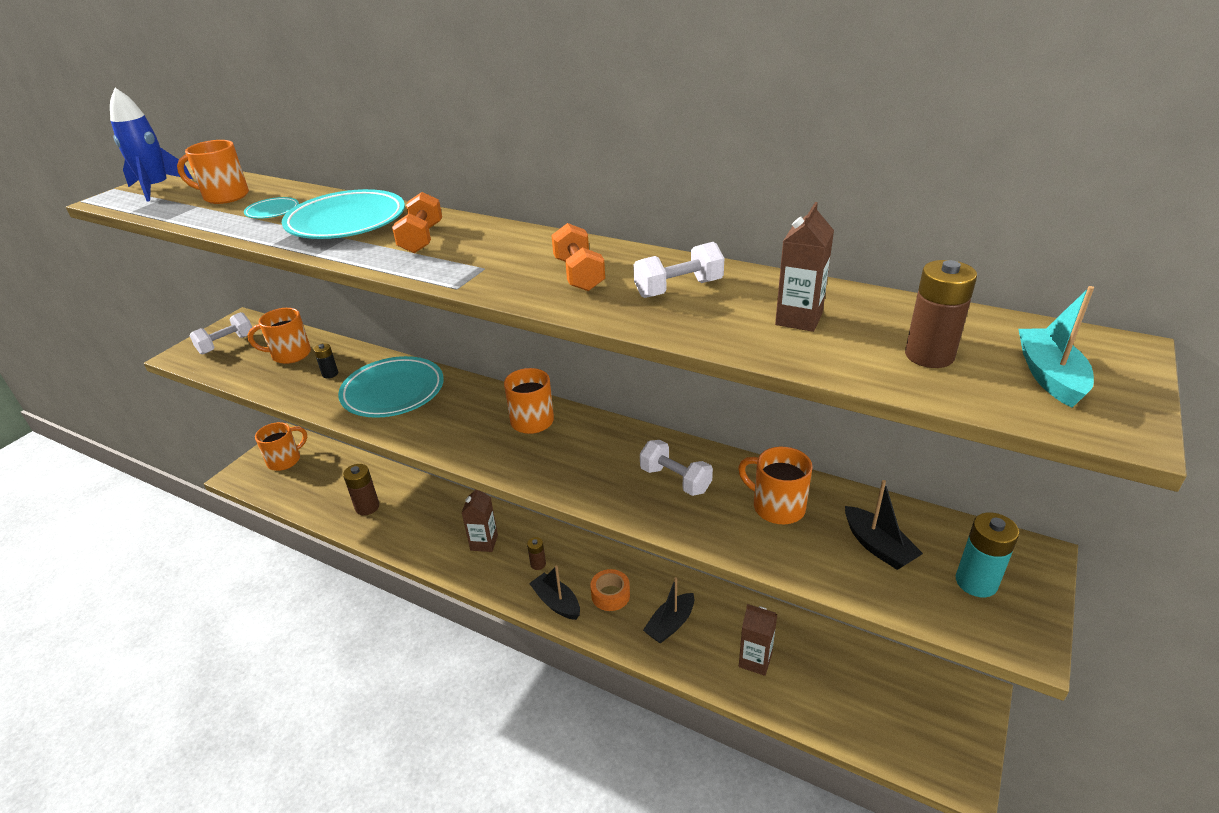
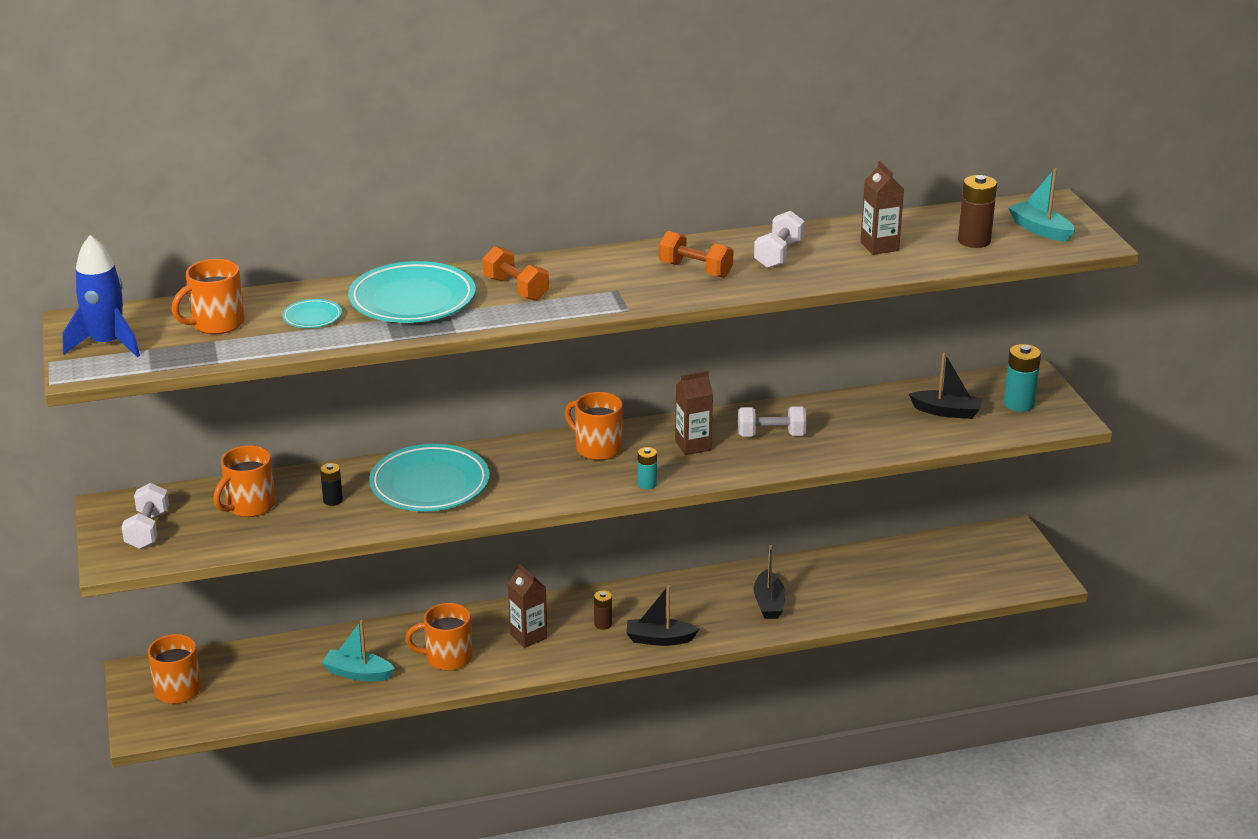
camera: 45 degrees left, 5 degrees down
(367, 507) = (358, 673): brown battery -> turquoise boat
(517, 471) = (647, 484): none -> turquoise battery
(610, 595) = (696, 611): orange tape -> none
(755, 660) = (856, 590): brown carton -> brown carton (693, 445)
(777, 507) = (860, 419): orange mug -> orange mug (447, 658)

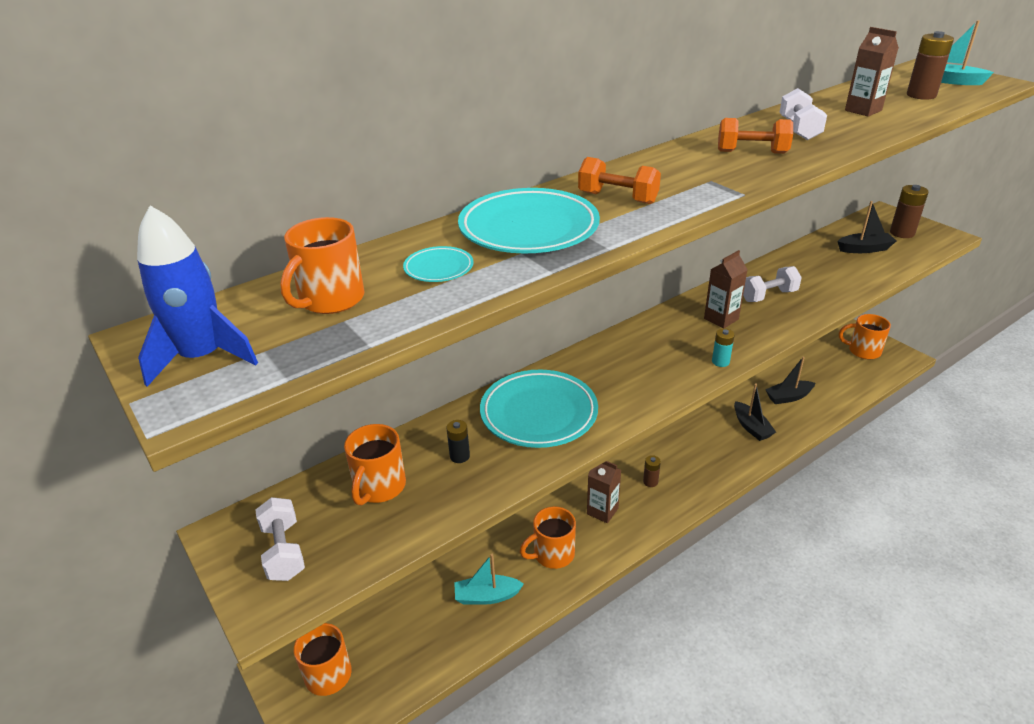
camera: 20 degrees left, 5 degrees up
(597, 448) = (650, 340): orange mug -> orange mug (863, 351)
(659, 639) = (702, 482): black boat -> black boat (788, 397)
(1018, 404) = (902, 233): turquoise battery -> brown battery

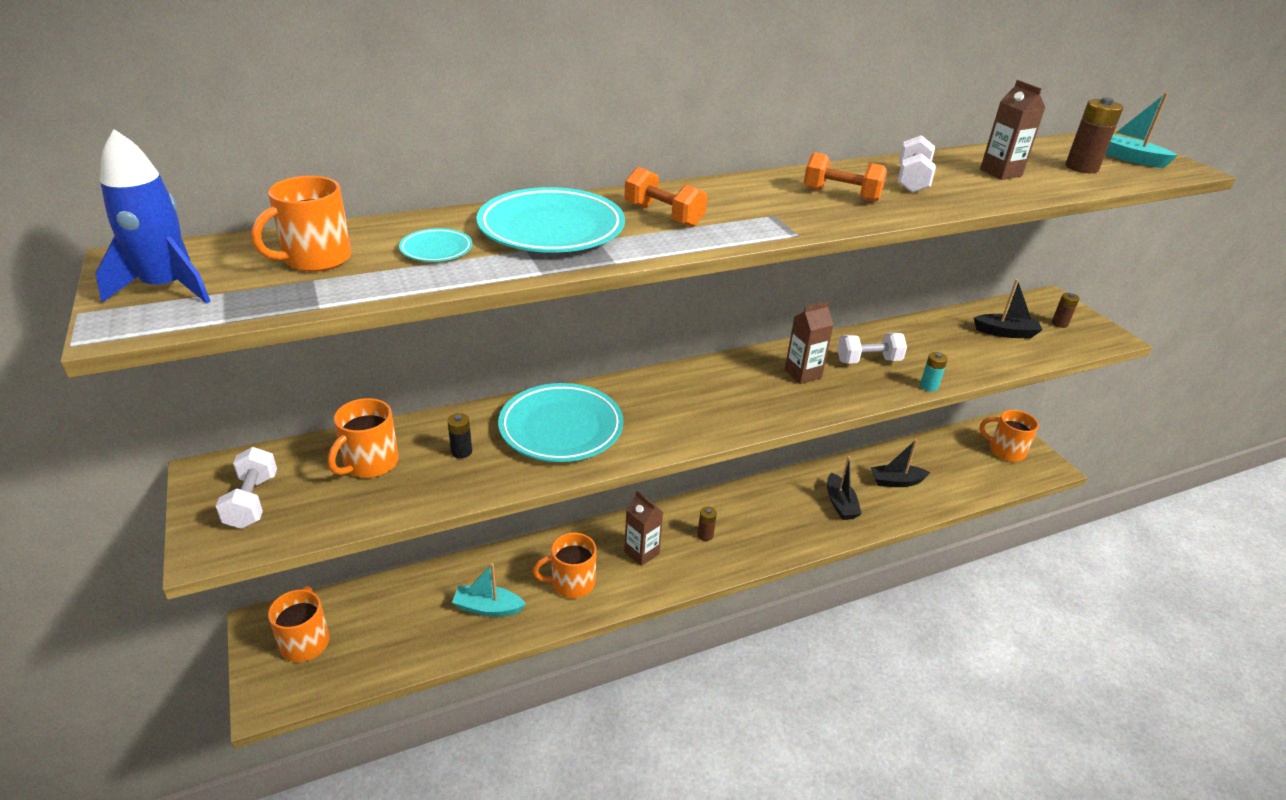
camera: 10 degrees right, 0 degrees up
(720, 362) = (777, 417): turquoise battery -> turquoise battery (929, 386)
(902, 233) = (1059, 324): brown battery -> brown battery, size x0.59

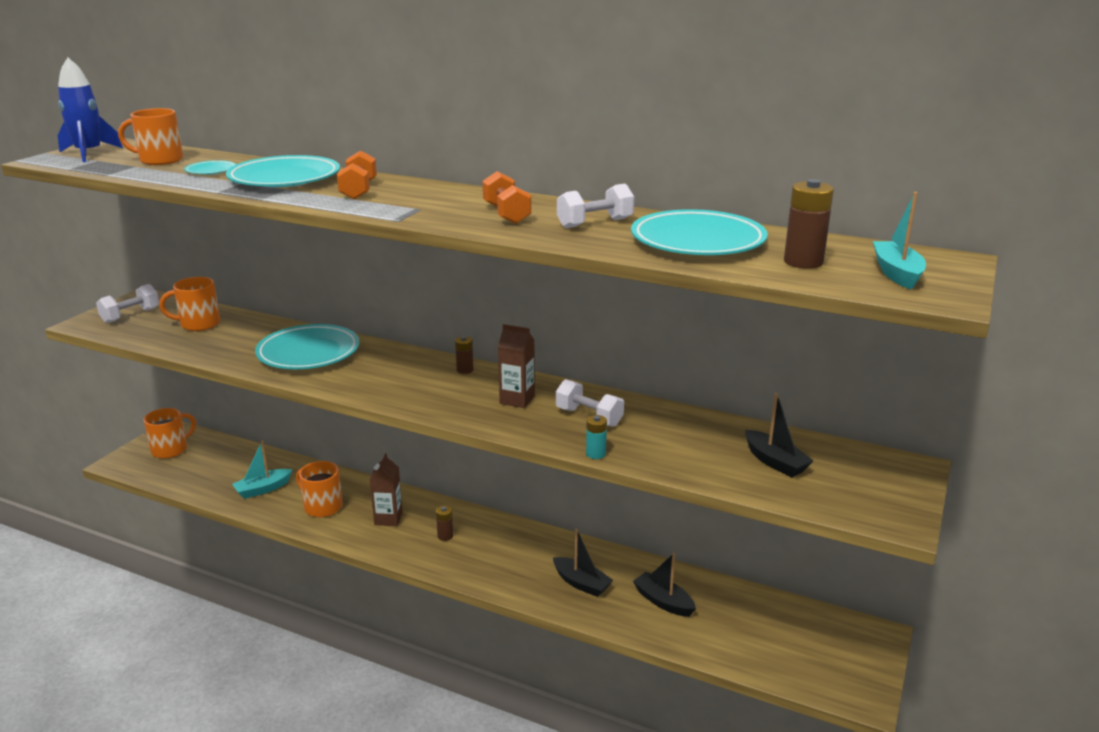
camera: 50 degrees right, 10 degrees down
(461, 452) = (242, 339): black battery -> none
(488, 608) = (263, 489): turquoise boat -> turquoise boat turned 90 degrees counterclockwise
(840, 504) = (581, 583): black boat -> black boat turned 90 degrees counterclockwise
(1000, 173) = (697, 241): brown carton -> turquoise plate
(1005, 451) = (833, 653): orange mug -> none
(1059, 324) = (861, 485): brown battery -> brown battery (465, 370)

